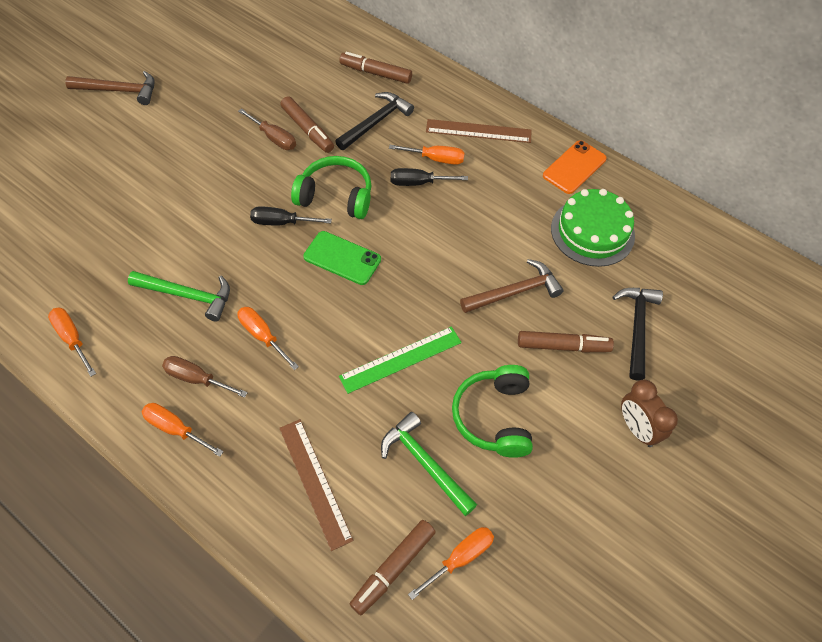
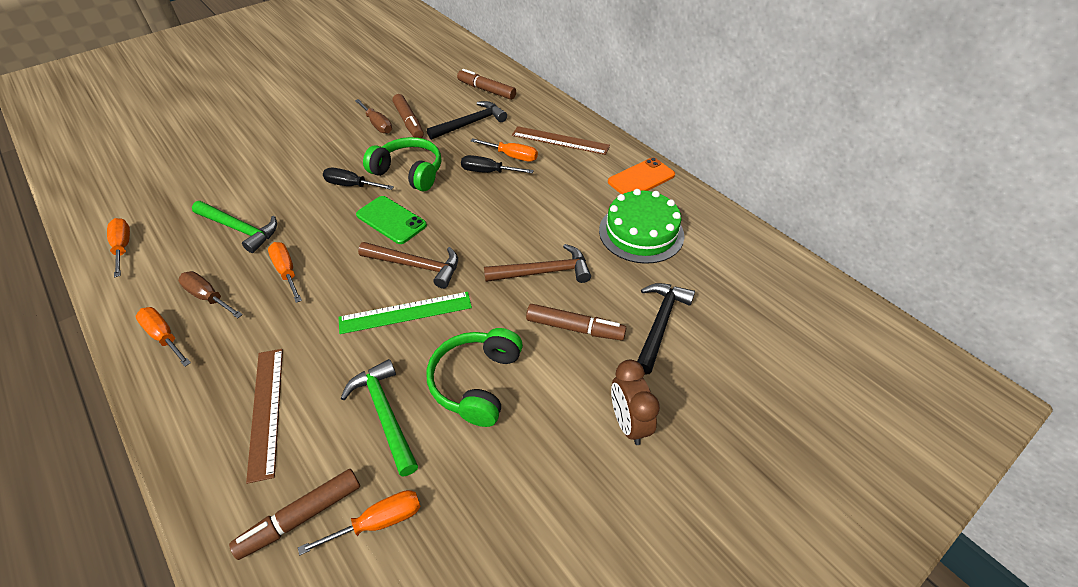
camera: 15 degrees right, 10 degrees down
(119, 91) = (271, 79): brown hammer -> brown hammer (416, 266)

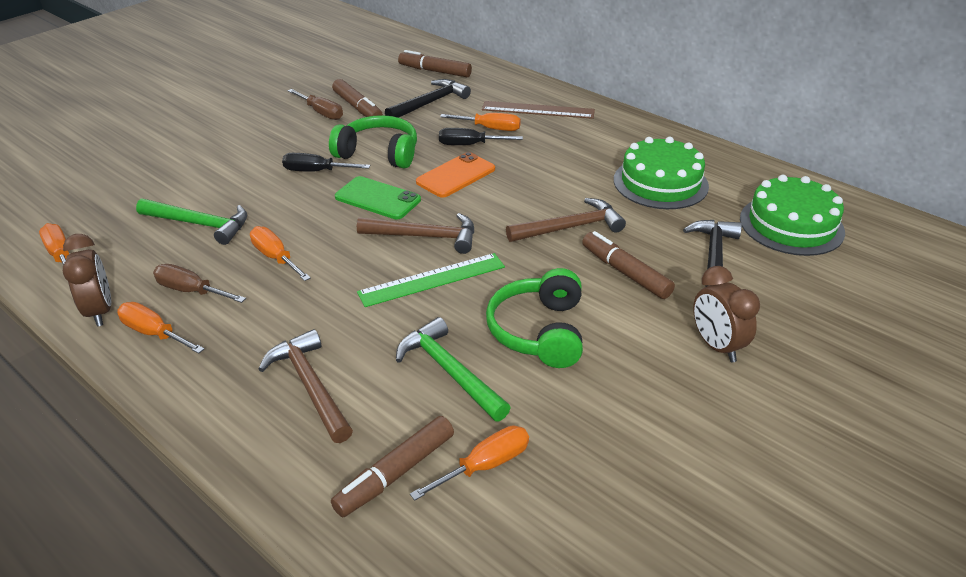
camera: 10 degrees left, 10 degrees down
(132, 308) = (100, 311): none -> brown clock
(266, 411) = (310, 386): brown ruler -> brown hammer
(575, 328) = (625, 272): brown marker -> brown marker turned 135 degrees counterclockwise
(641, 178) = (640, 136): orange phone -> orange phone (456, 175)
(746, 295) = (791, 225): none -> green cake

